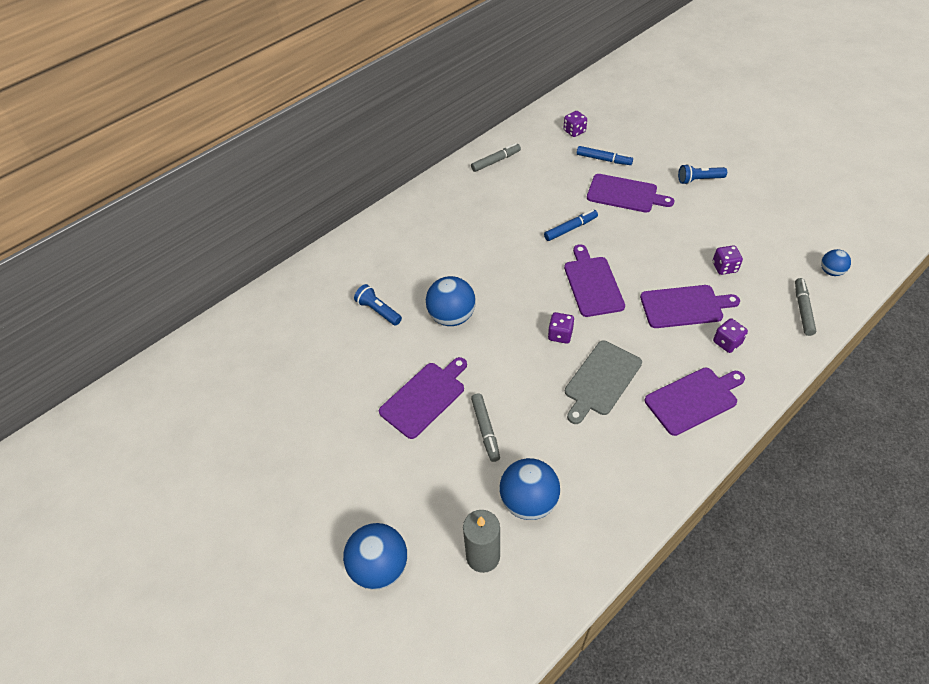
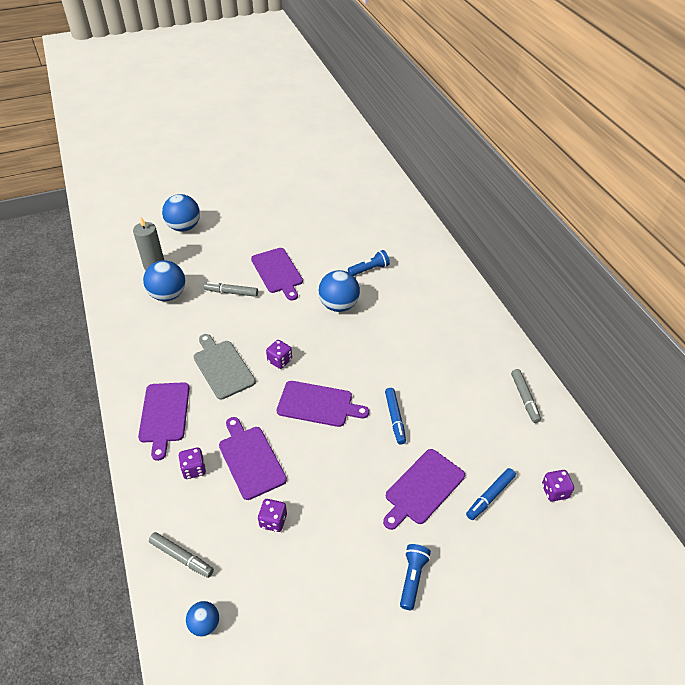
camera: 110 degrees right, 5 degrees down
(684, 306) = (250, 459): purple cutting board -> purple cutting board turned 135 degrees clockwise

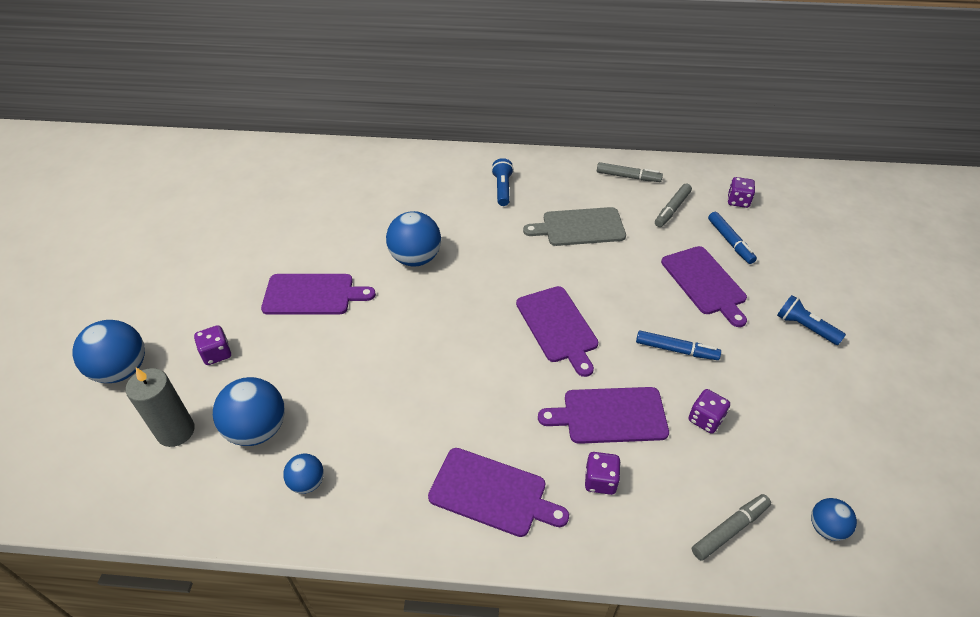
camera: 65 degrees left, 0 degrees up
(142, 330) = (307, 482): none -> blue ball
(222, 367) = (444, 402): grey cutting board -> grey cutting board (579, 227)
(231, 292) = (312, 353): grey marker -> grey marker (672, 209)
(280, 360) = (469, 340): purple dice -> purple dice (217, 354)
(318, 404) = (558, 327): purple cutting board -> purple cutting board turned 120 degrees clockwise
(369, 269) = (377, 214): blue flashlight -> blue flashlight (502, 189)
(395, 418) = (608, 271): blue marker -> blue marker (676, 350)

